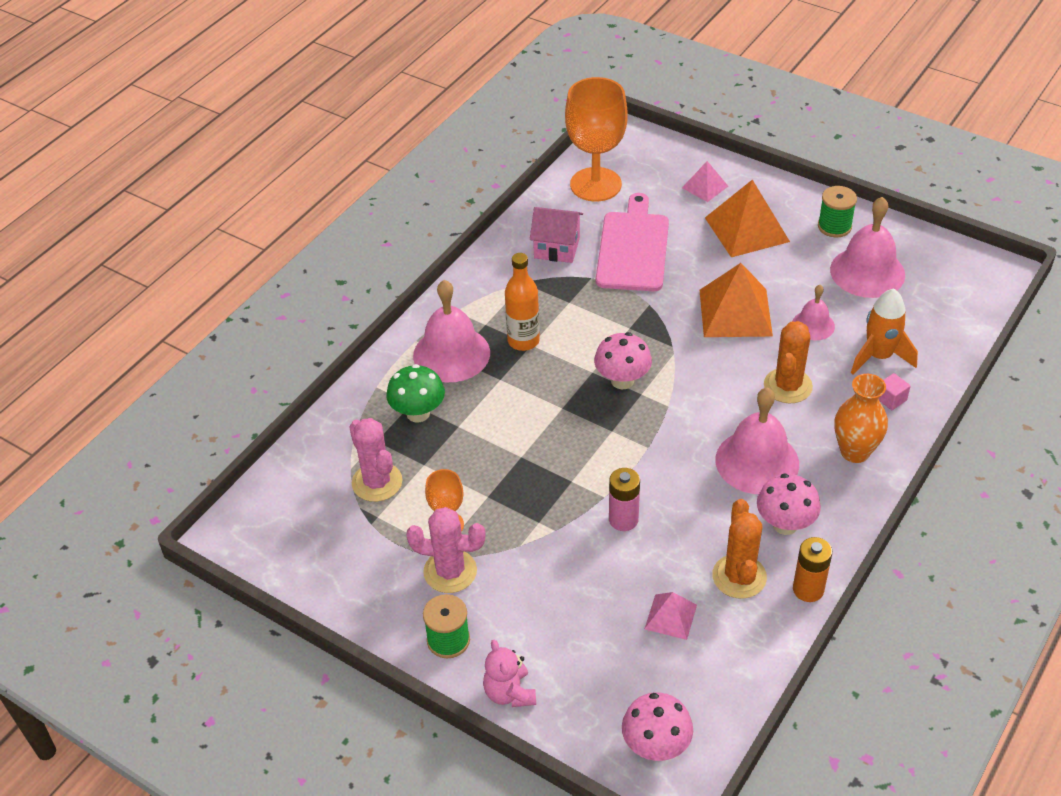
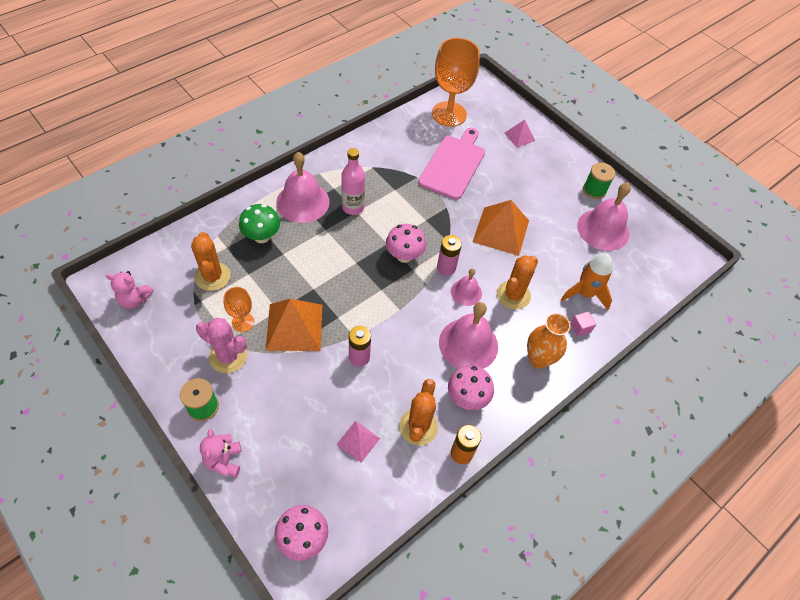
camera: 10 degrees right, 10 degrees up
(285, 542) = (134, 300): none -> pink teddy bear
(377, 482) = (212, 276): pink cactus -> orange cactus
(523, 341) = (353, 207): orange bottle -> pink bottle
(557, 248) = (404, 149): pink house -> none
(684, 379) = (446, 267): none -> pink battery
(747, 229) = (534, 174): orange pyramid -> orange pyramid (294, 327)
(813, 325) = (549, 256): pink bell -> pink bell (466, 292)

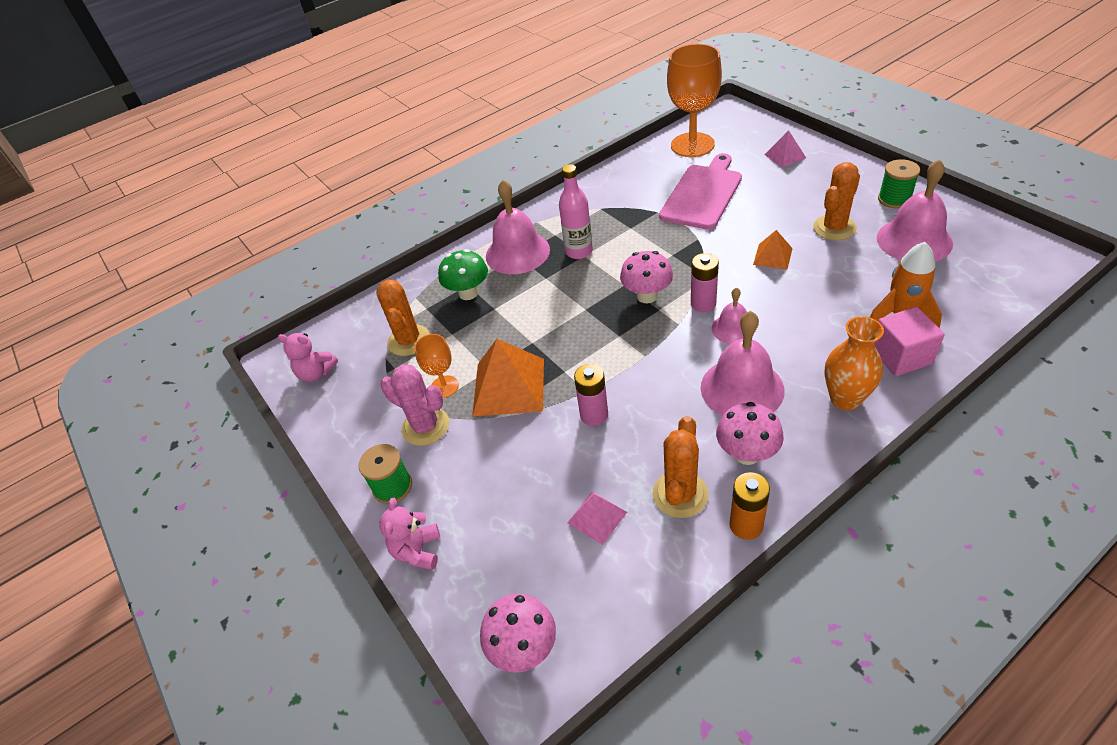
camera: 15 degrees right, 10 degrees down
(501, 231) = (772, 256): orange pyramid -> orange pyramid, size x0.53
(513, 295) = (798, 326): orange cactus -> orange cactus (834, 228)
(580, 328) = (901, 356): pink cube -> pink cube, size x1.88

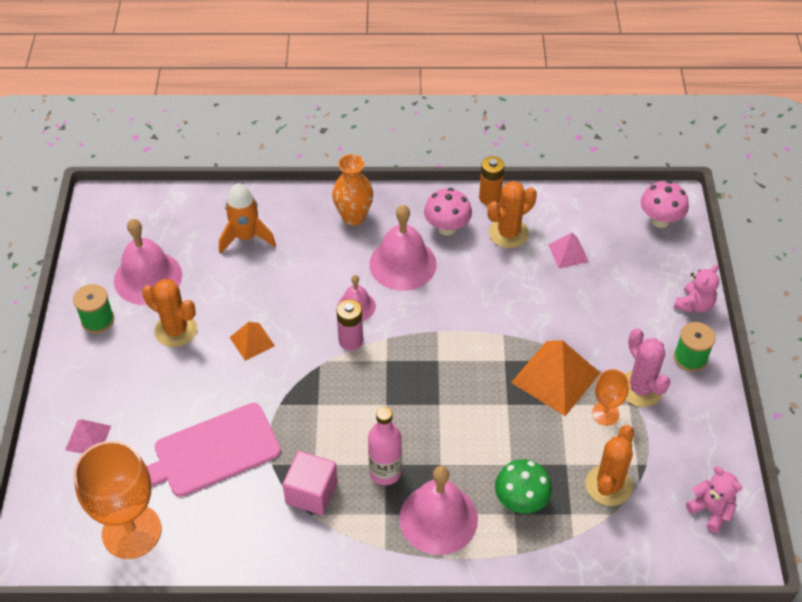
camera: 150 degrees left, 5 degrees up
(594, 415) = (514, 313): pink battery -> none
(647, 296) = (381, 379): pink mushroom -> none
(834, 228) = (176, 330): orange cactus -> orange cactus turned 45 degrees clockwise
(901, 356) = (287, 216): pink cube -> pink cube (311, 493)

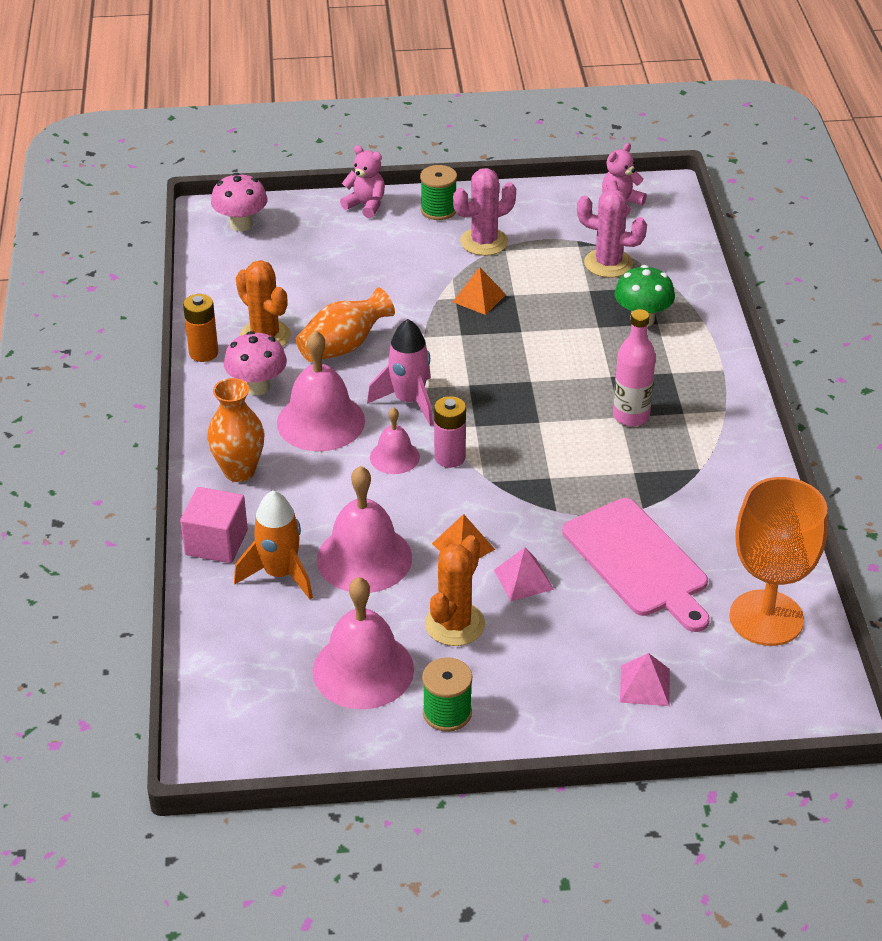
camera: 95 degrees left, 10 degrees down
(311, 493) = (672, 471): pink cube -> pink cube (216, 543)
(420, 319) = (409, 401): none -> pink rocket
(438, 518) = (678, 374): pink bell -> pink bell (364, 558)
(492, 281) = (343, 347): none -> orange vase
(555, 377) = (479, 298): orange pyramid -> orange pyramid, size x0.53
(568, 253) = (295, 290): pink pyramid -> pink pyramid (523, 579)
(605, 413) = (520, 265): orange goblet -> none
(608, 485) = (608, 263): orange cactus -> pink cactus

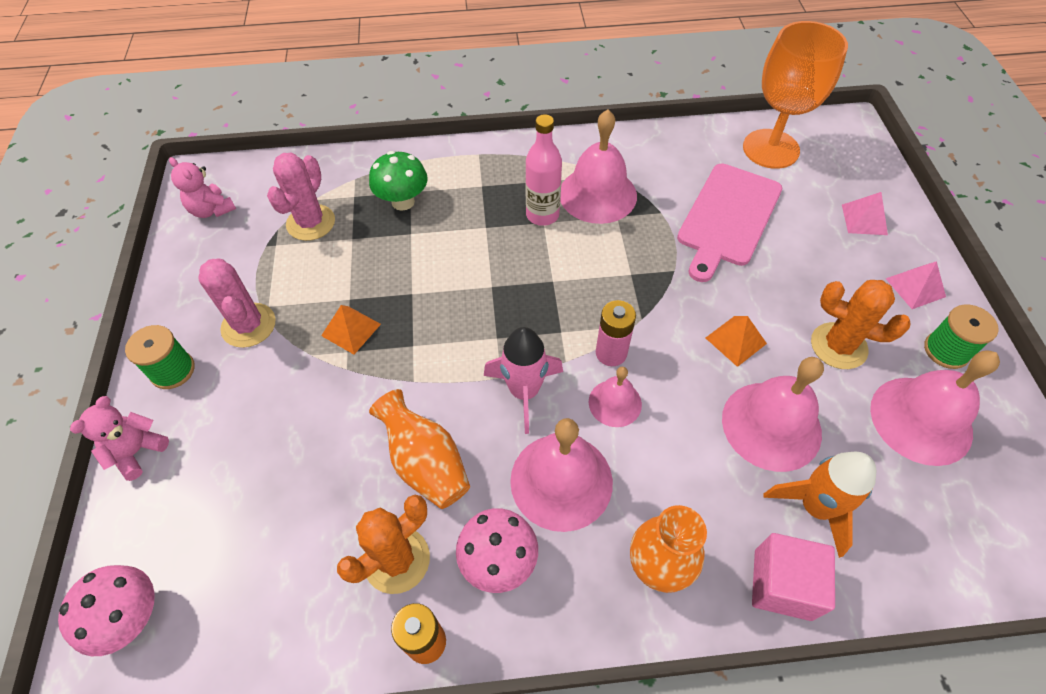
camera: 90 degrees left, 15 degrees up
(523, 579) = (768, 295): pink pyramid -> pink pyramid (915, 287)
(638, 562) = (728, 218): pink cutting board -> pink cutting board turned 150 degrees clockwise
(667, 459) = (598, 194): none -> pink bell

